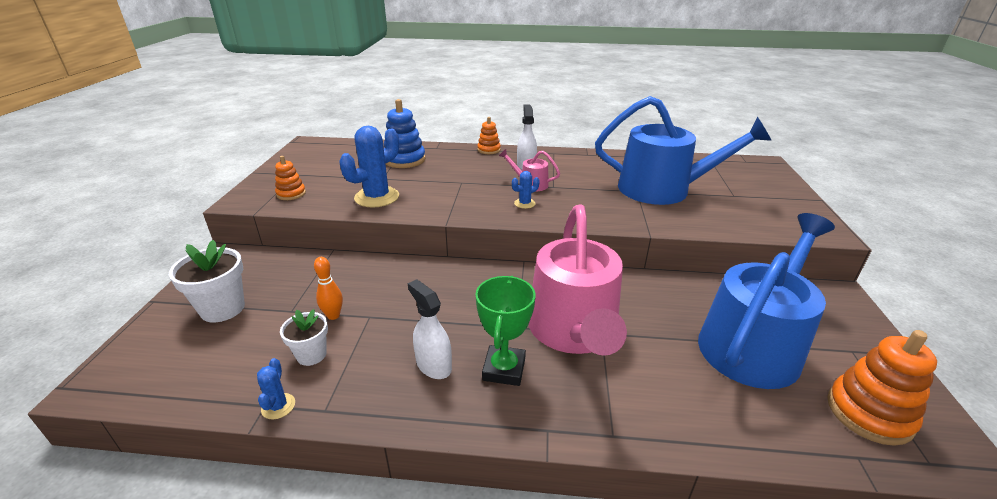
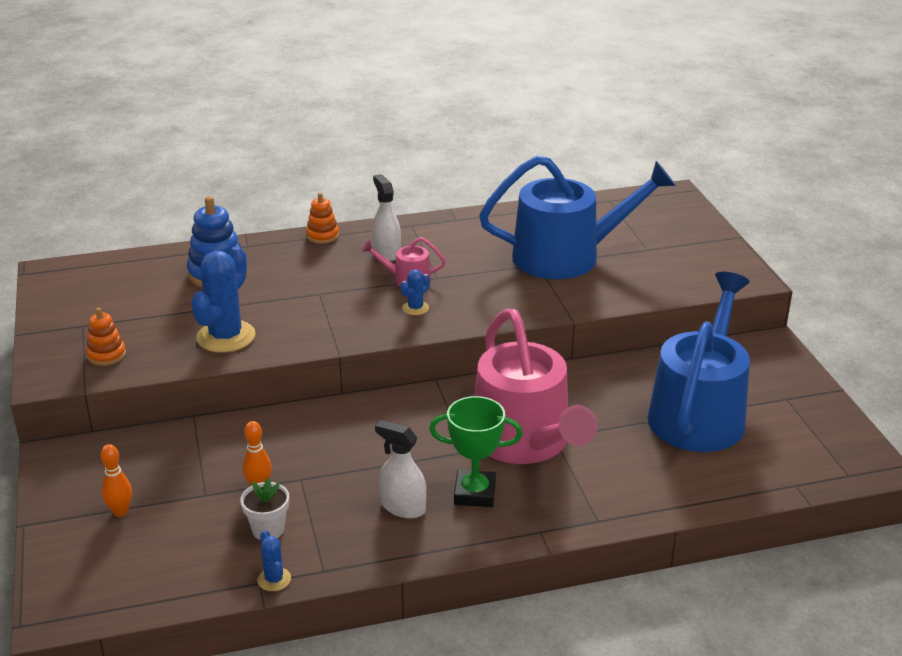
camera: 20 degrees left, 0 degrees up
(222, 308) = (120, 512): white flower pot -> orange bowling pin
(504, 369) = (475, 493): green trophy -> green trophy turned 75 degrees counterclockwise
(869, 413) = (803, 449): orange stacking toy -> none

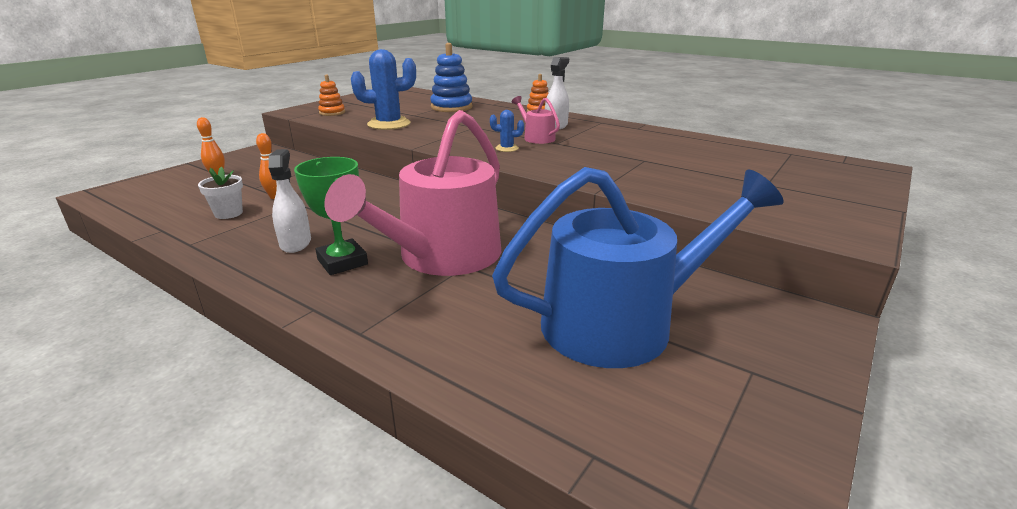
camera: 50 degrees right, 5 degrees down
(274, 579) = (168, 233): blue cactus -> none
(567, 256) = (679, 164): blue watering can -> none

